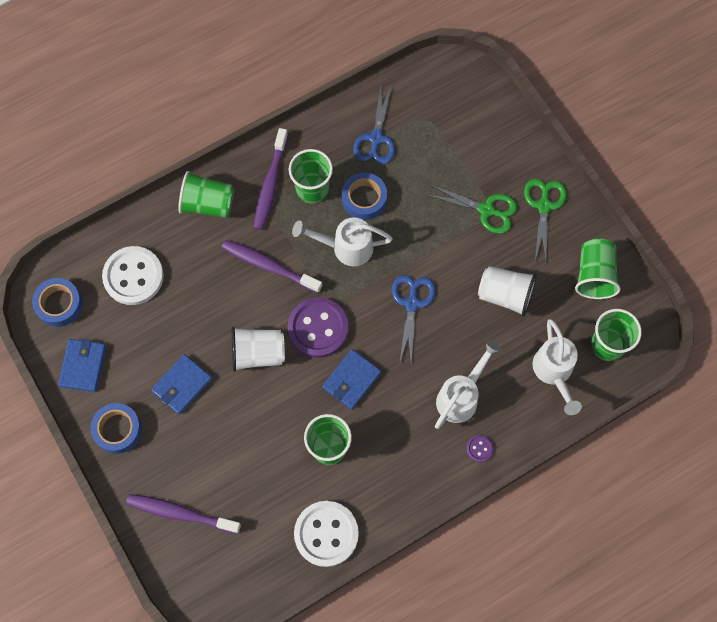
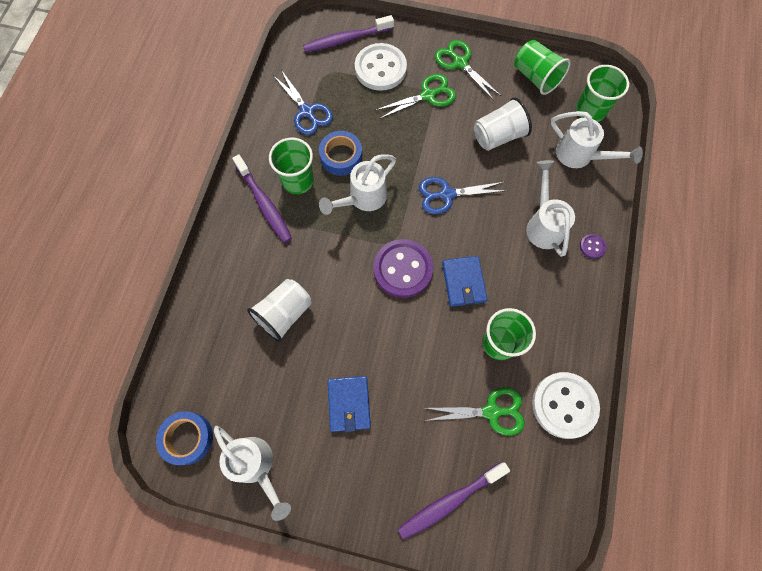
camera: 45 degrees left, 0 degrees up
(83, 366) = (256, 466): blue wallet -> white watering can
(117, 430) = (335, 488): blue tape -> none
(133, 276) = (227, 360): white button -> white button (380, 69)
(208, 204) = (231, 257): green cup -> none
(258, 353) = (380, 327): white cup -> white cup (284, 314)
(269, 266) = (322, 259): purple toothbrush -> purple toothbrush (346, 39)
(271, 487) = (492, 411): none -> green scissors
(412, 303) = (446, 194): blue scissors -> blue scissors turned 60 degrees counterclockwise

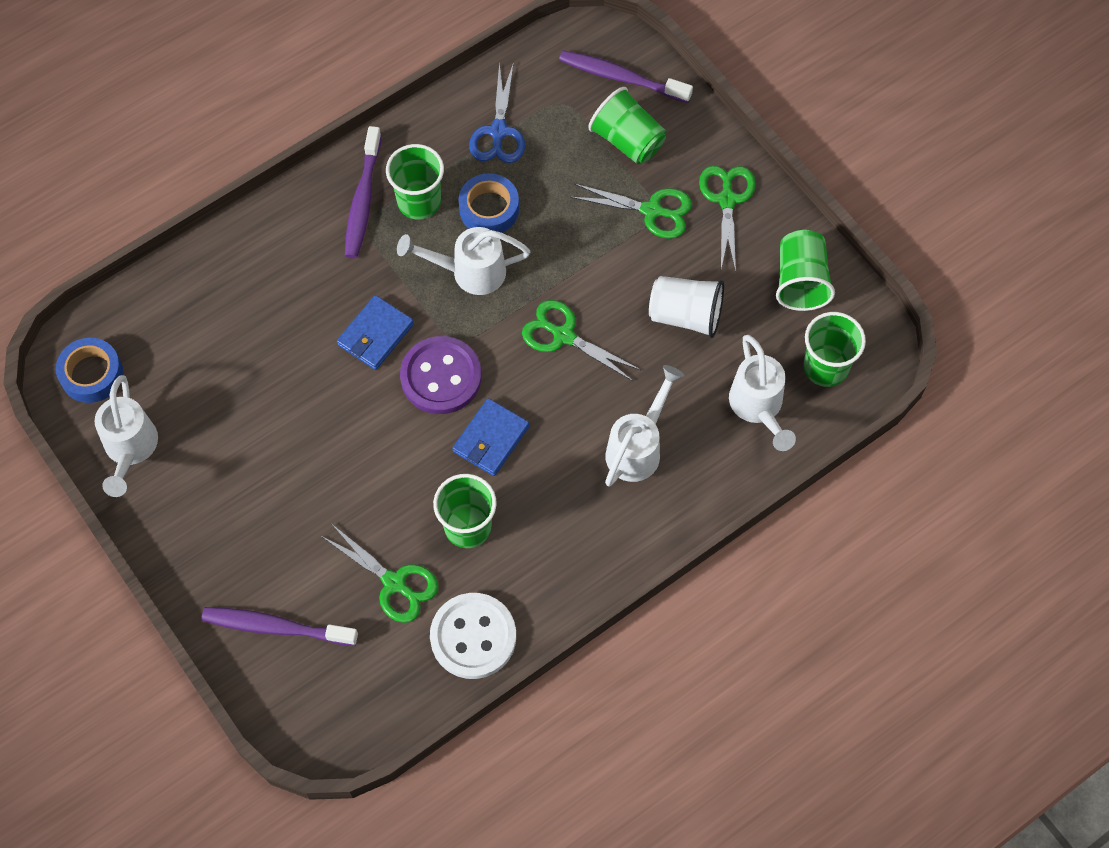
camera: 40 degrees right, 5 degrees down
(284, 314) = (282, 329): white cup -> none
(349, 404) = (265, 463): blue wallet -> blue wallet (375, 334)
(380, 69) = (627, 140): white button -> green cup
(446, 194) = (563, 335): blue scissors -> green scissors
(592, 246) = (668, 512): purple button -> none

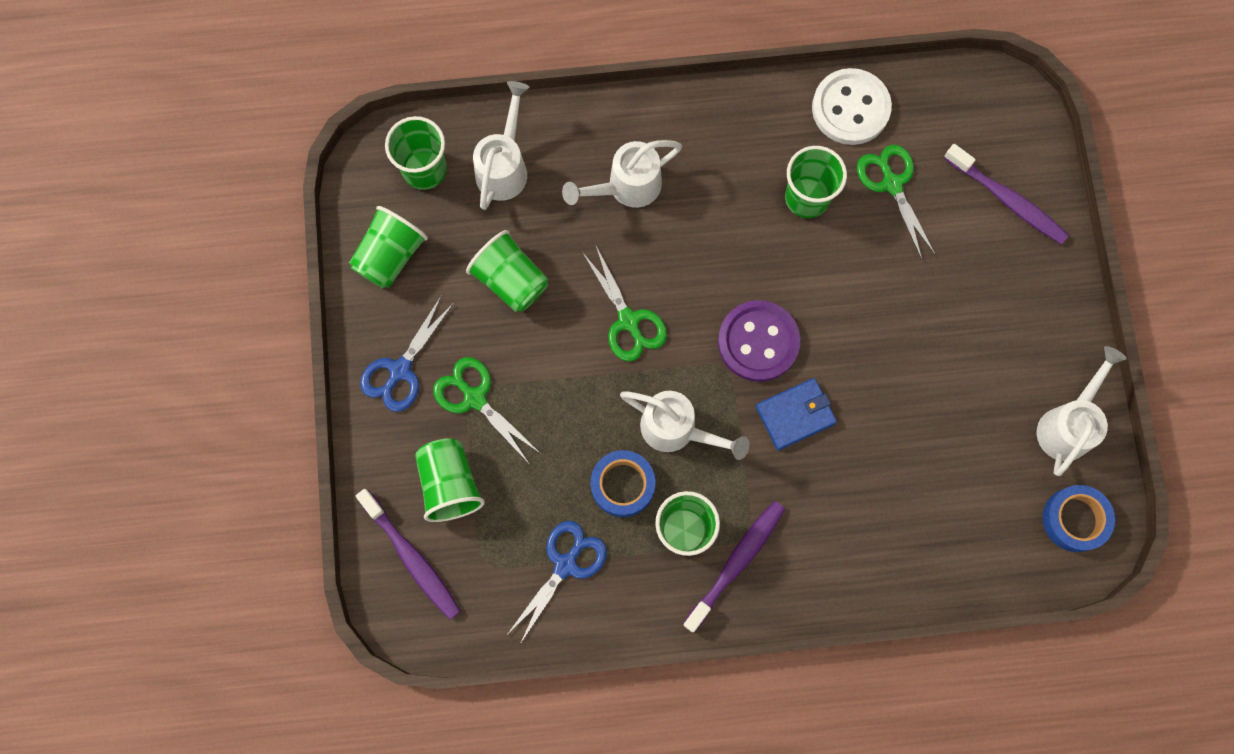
camera: 150 degrees left, 10 degrees up
(491, 439) = (746, 262): blue wallet -> none
(685, 315) = (511, 280): white cup -> green cup
(727, 199) = (400, 371): green scissors -> blue scissors

